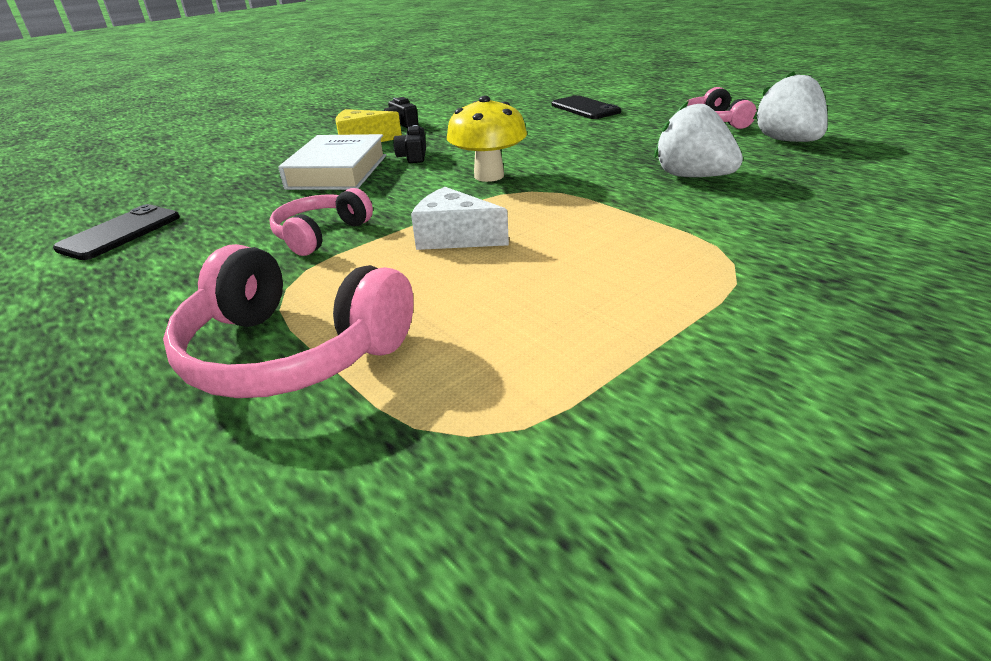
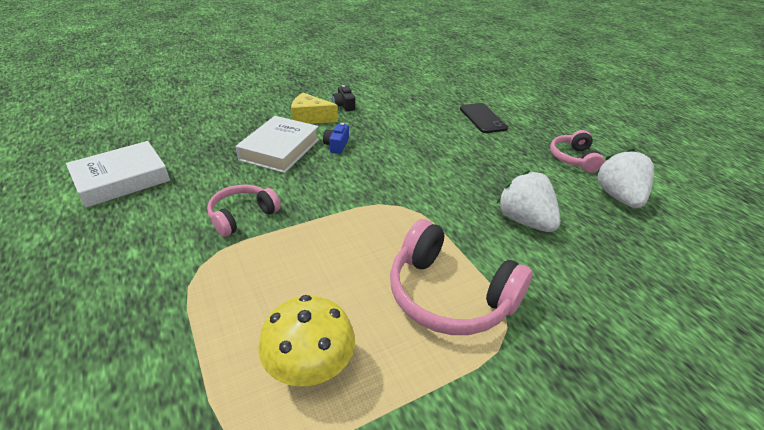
camera: 10 degrees right, 5 degrees up
(120, 233) = (122, 179): black phone -> white book
(292, 352) = (179, 332): pink headphones -> pink headphones (449, 295)
(413, 156) = (336, 145): black camera -> blue camera
(454, 237) = (327, 243): white cheese -> none
(489, 176) = (379, 181): yellow mushroom -> yellow mushroom (310, 369)

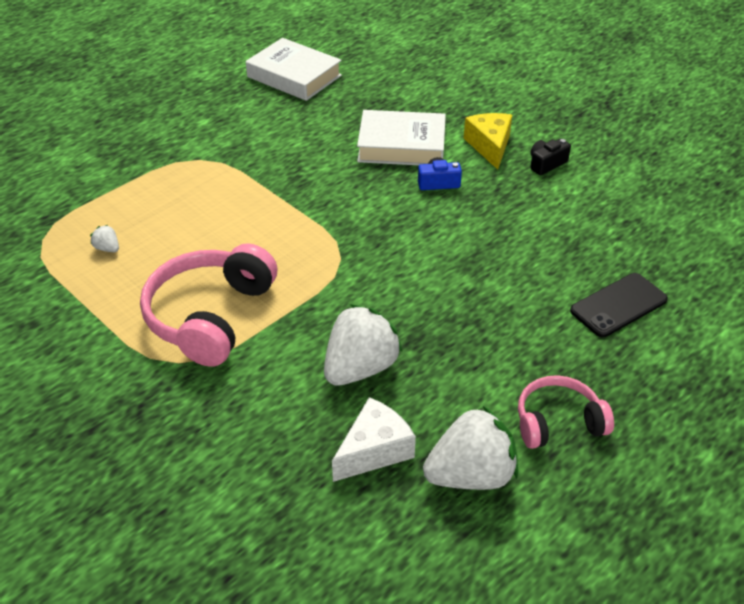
camera: 75 degrees right, 5 degrees up
(242, 216) = (273, 159): pink headphones -> none
(310, 369) = (107, 248): yellow mushroom -> white strawberry
(603, 231) = (374, 450): none -> white cheese

